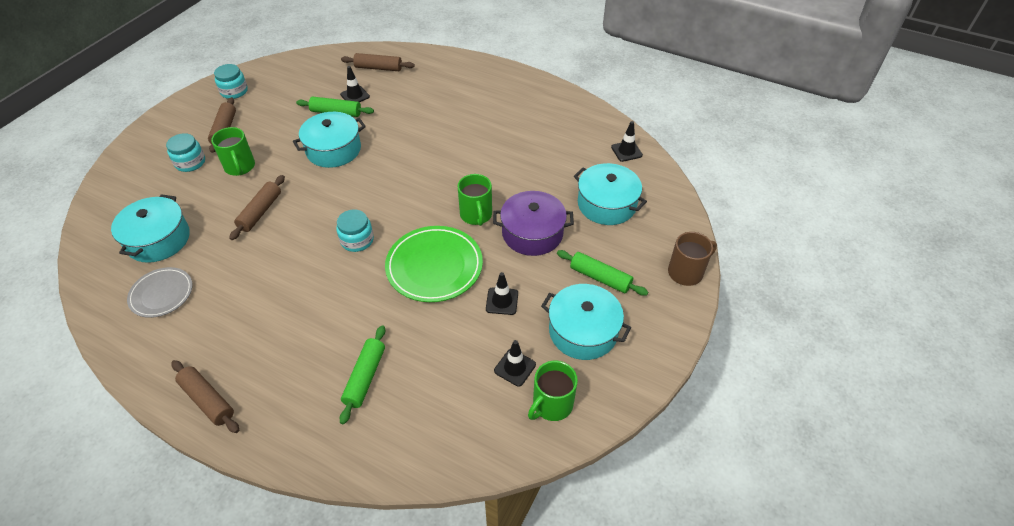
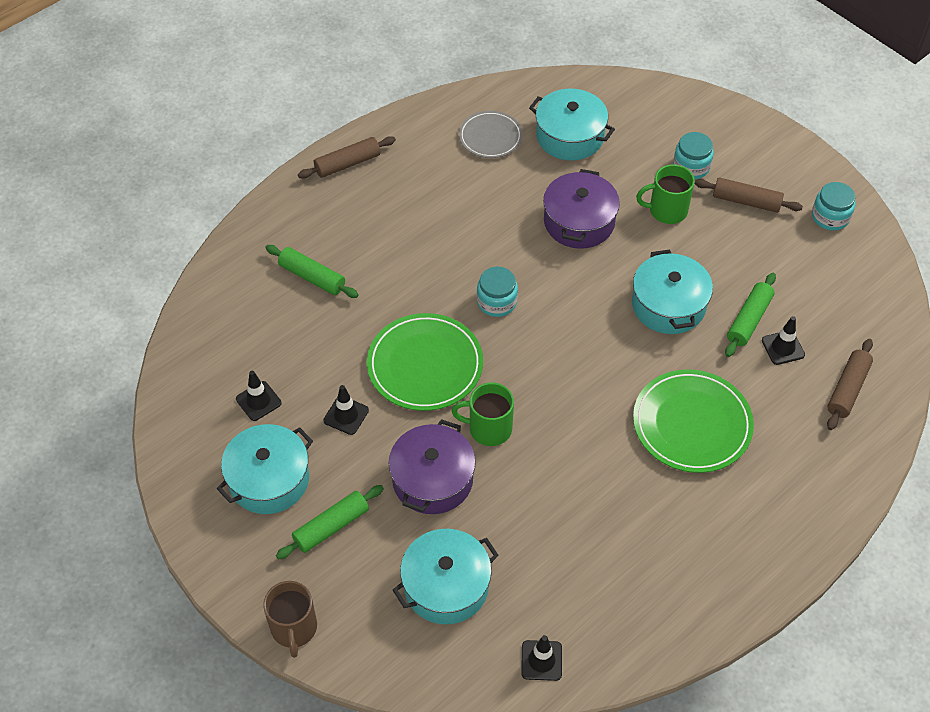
camera: 110 degrees right, 5 degrees up
(260, 212) = (579, 222): brown rolling pin -> purple pot
(430, 122) = (692, 424): none -> green plate
(551, 404) = (202, 419): green mug -> none

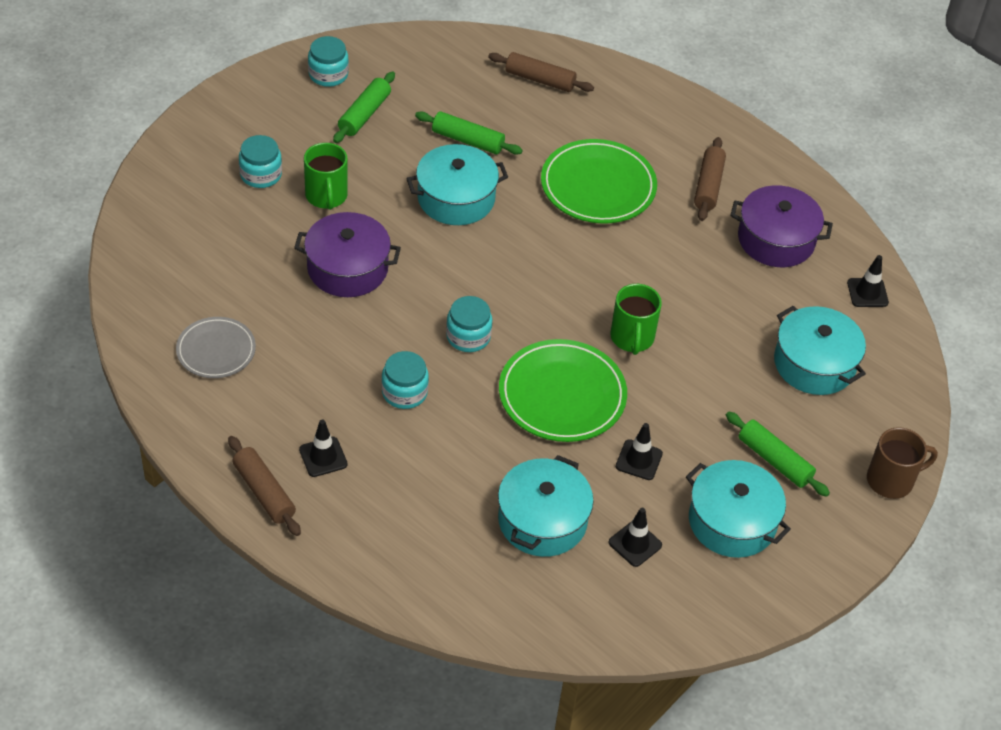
camera: 100 degrees left, 5 degrees down
(312, 277) = (451, 511): green rolling pin -> green rolling pin (364, 114)
(432, 479) = (701, 380): purple pot -> purple pot (776, 239)
(437, 254) = (404, 392): none -> turquoise jar
(570, 136) = (214, 276): turquoise pot -> turquoise pot (542, 520)
(746, 201) = (310, 134): brown rolling pin -> brown rolling pin (708, 186)
(783, 347) = (498, 119): black traffic cone -> black traffic cone (323, 457)

